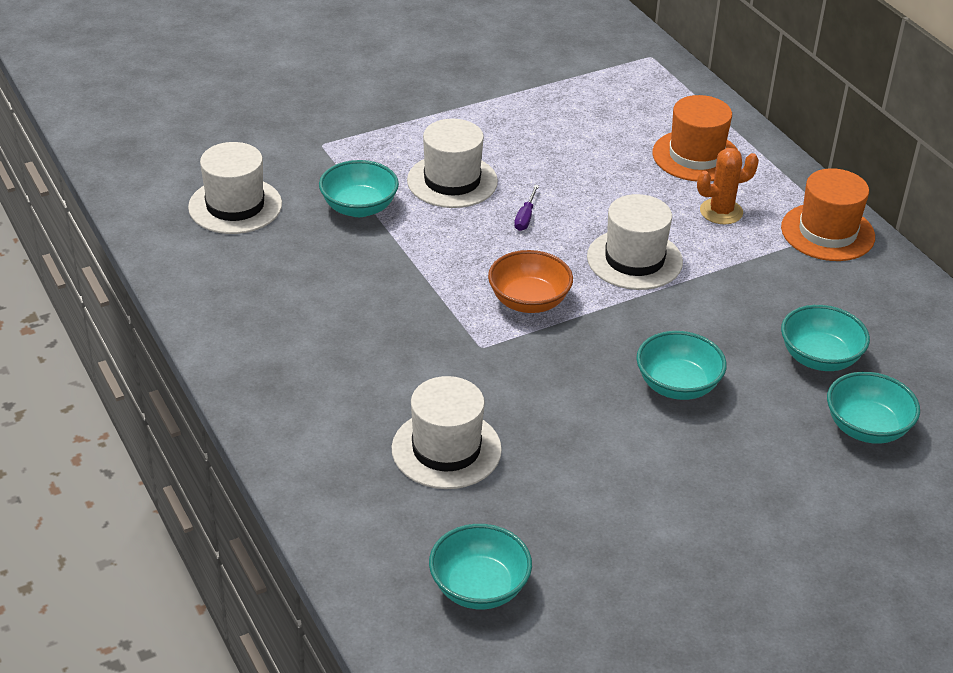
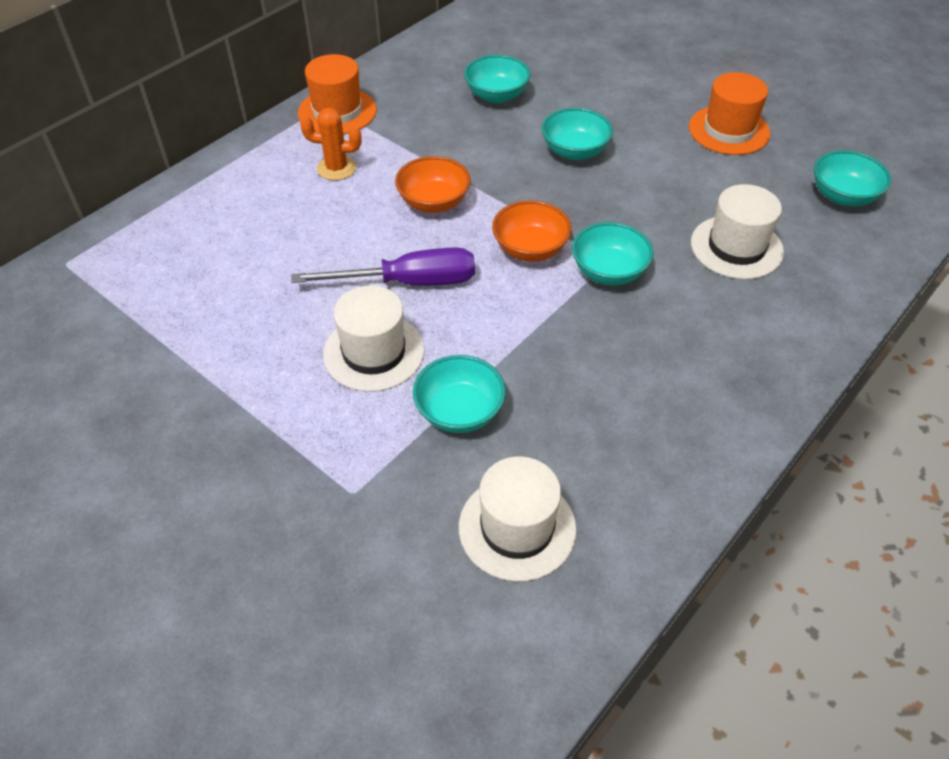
camera: 110 degrees left, 10 degrees up
(525, 217) = (408, 282): purple screwdriver -> purple screwdriver, size x2.39
(634, 259) = (433, 202): white hat -> orange bowl
(696, 156) = (253, 197): orange hat -> orange hat (729, 130)
(721, 212) = (336, 168): orange cactus -> orange cactus turned 45 degrees counterclockwise
(866, 428) = (555, 69): turquoise bowl -> turquoise bowl (608, 271)

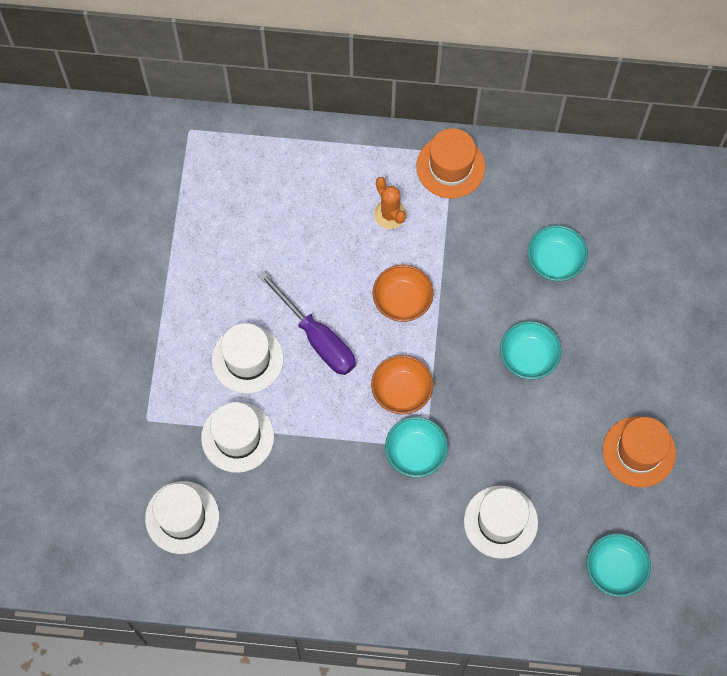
camera: 55 degrees right, 20 degrees up
(459, 411) = (237, 437): turquoise bowl -> white hat

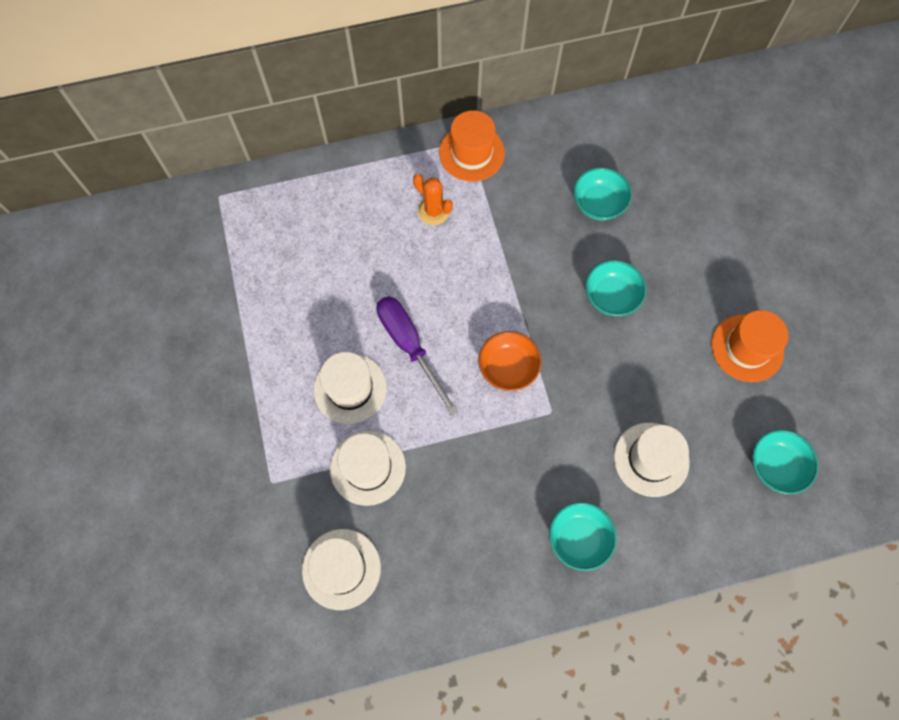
camera: 20 degrees left, 0 degrees up
(317, 338) = (409, 345): purple screwdriver -> purple screwdriver turned 150 degrees counterclockwise
(402, 300) = (475, 284): orange bowl -> none
(415, 453) = (544, 422): turquoise bowl -> turquoise bowl (578, 538)

